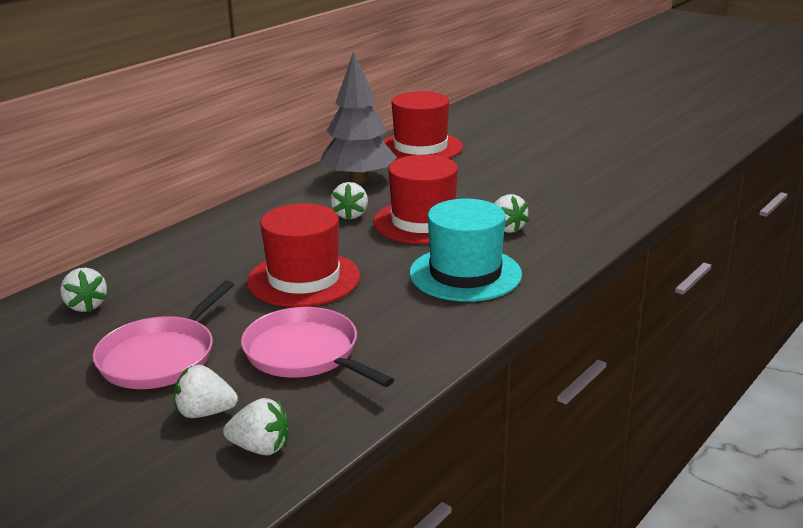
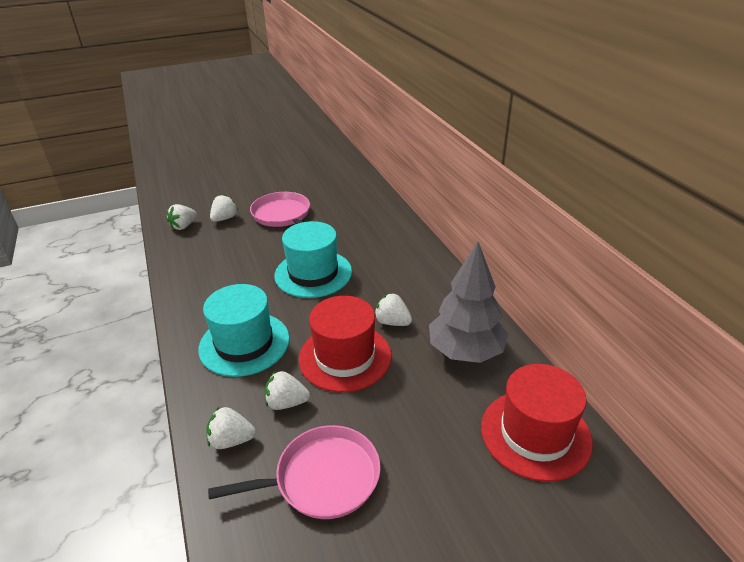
camera: 120 degrees right, 10 degrees up
(86, 306) = (357, 203): white strawberry -> white strawberry (231, 440)
(304, 279) = (313, 273): red hat -> turquoise hat
(305, 353) = (234, 253): pink pan -> pink pan (322, 478)

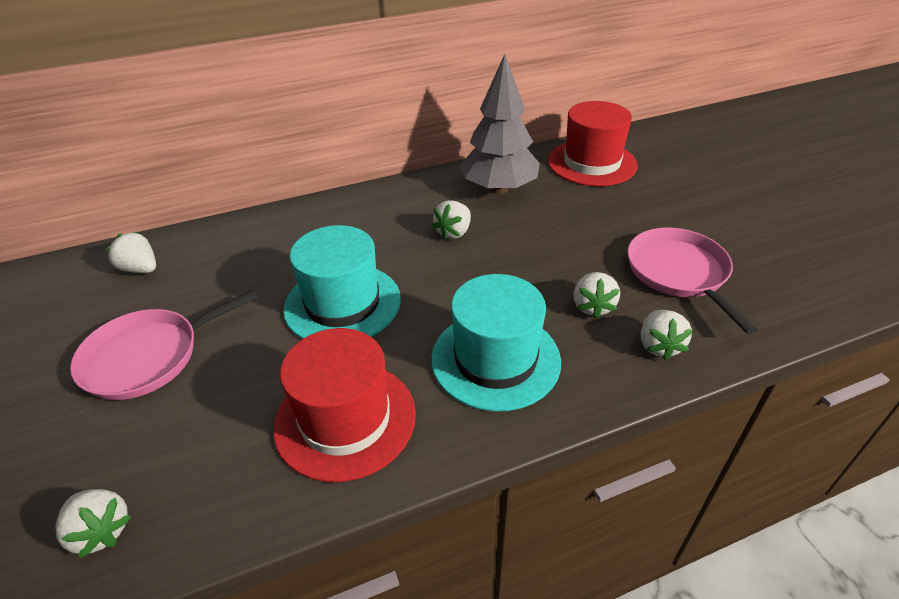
camera: 90 degrees left, 5 degrees up
(224, 218) = (109, 451): white strawberry -> white strawberry (140, 269)
(345, 357) = (514, 266): red hat -> red hat (345, 419)

